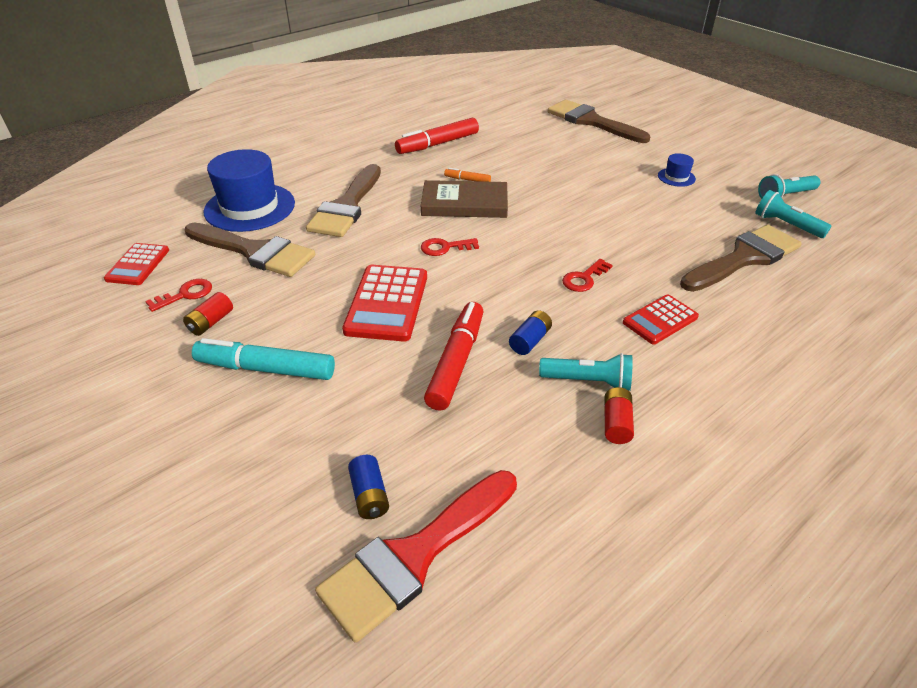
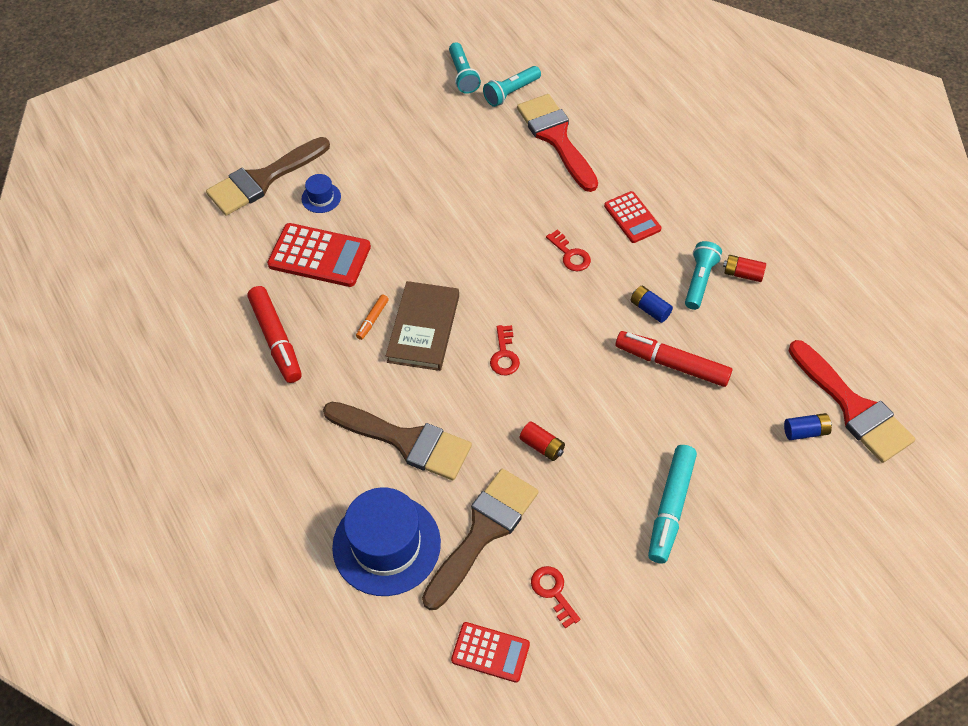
camera: 80 degrees left, 15 degrees up
(211, 322) = (601, 561): red battery -> red battery (542, 446)
(387, 303) = (588, 410): red calculator -> red calculator (319, 256)
(676, 177) = (410, 142): blue hat -> blue hat (321, 198)
(744, 258) = (556, 138): brown brush -> red brush

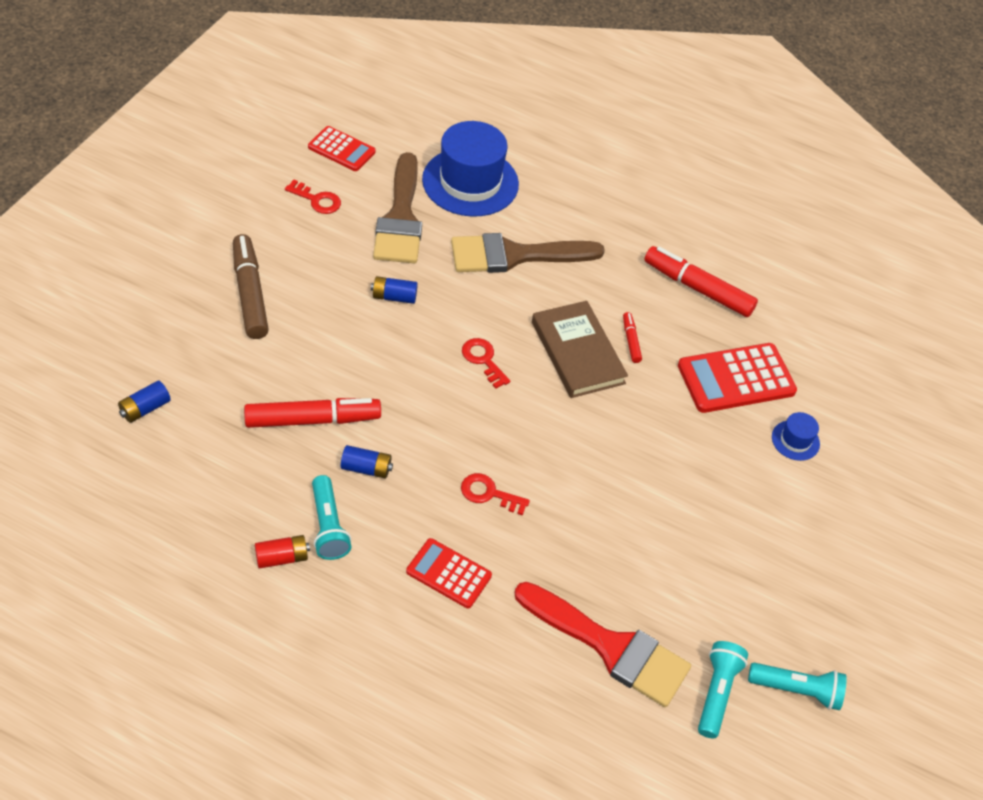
camera: 140 degrees right, 5 degrees down
(263, 179) = (871, 433): brown brush -> none
(372, 319) = (631, 341): orange marker -> red marker
(463, 75) = (796, 690): turquoise flashlight -> turquoise flashlight turned 150 degrees clockwise
(490, 652) = (341, 149): red calculator -> red calculator turned 135 degrees counterclockwise
(542, 446) = (394, 297): red battery -> blue battery
(671, 507) = (250, 293): turquoise marker -> brown marker
(853, 407) = (101, 453): red brush -> none

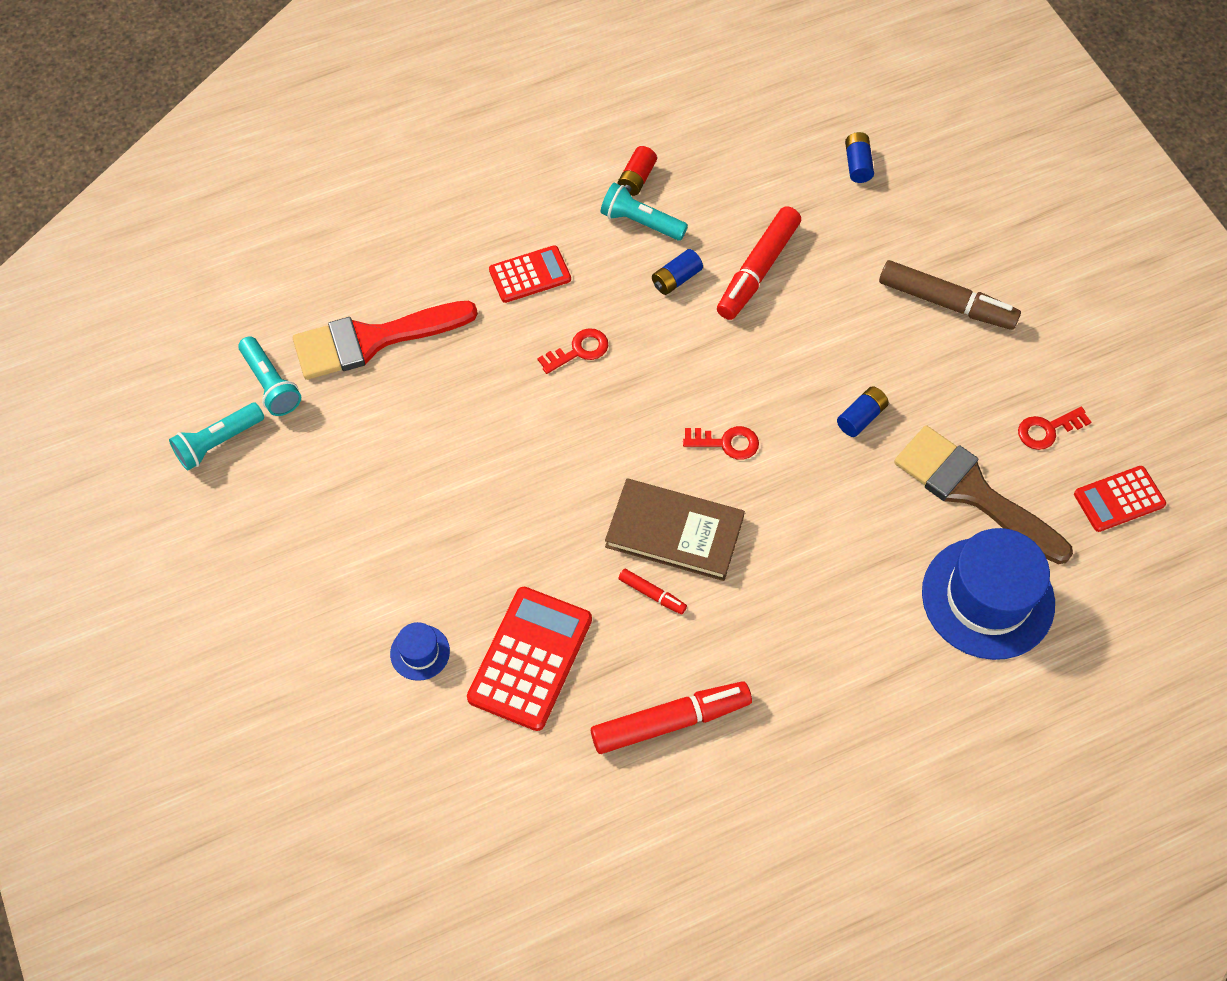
camera: 135 degrees right, 10 degrees up
(515, 255) = (844, 566): brown brush -> none

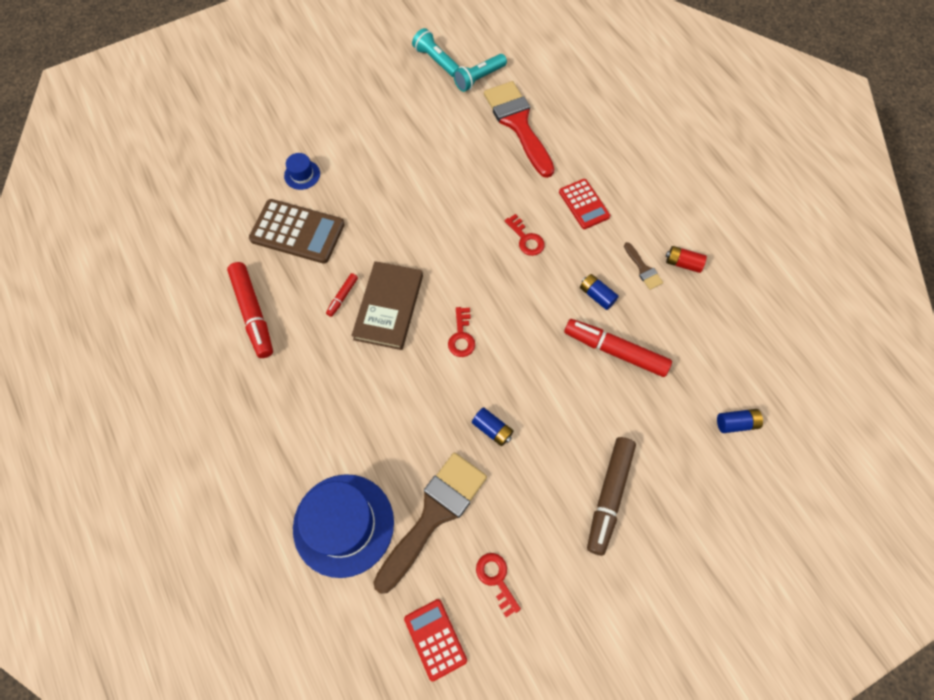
camera: 85 degrees right, 5 degrees up
(530, 658) = (297, 232): red calculator -> brown calculator
(641, 222) = (643, 269): turquoise flashlight -> brown brush

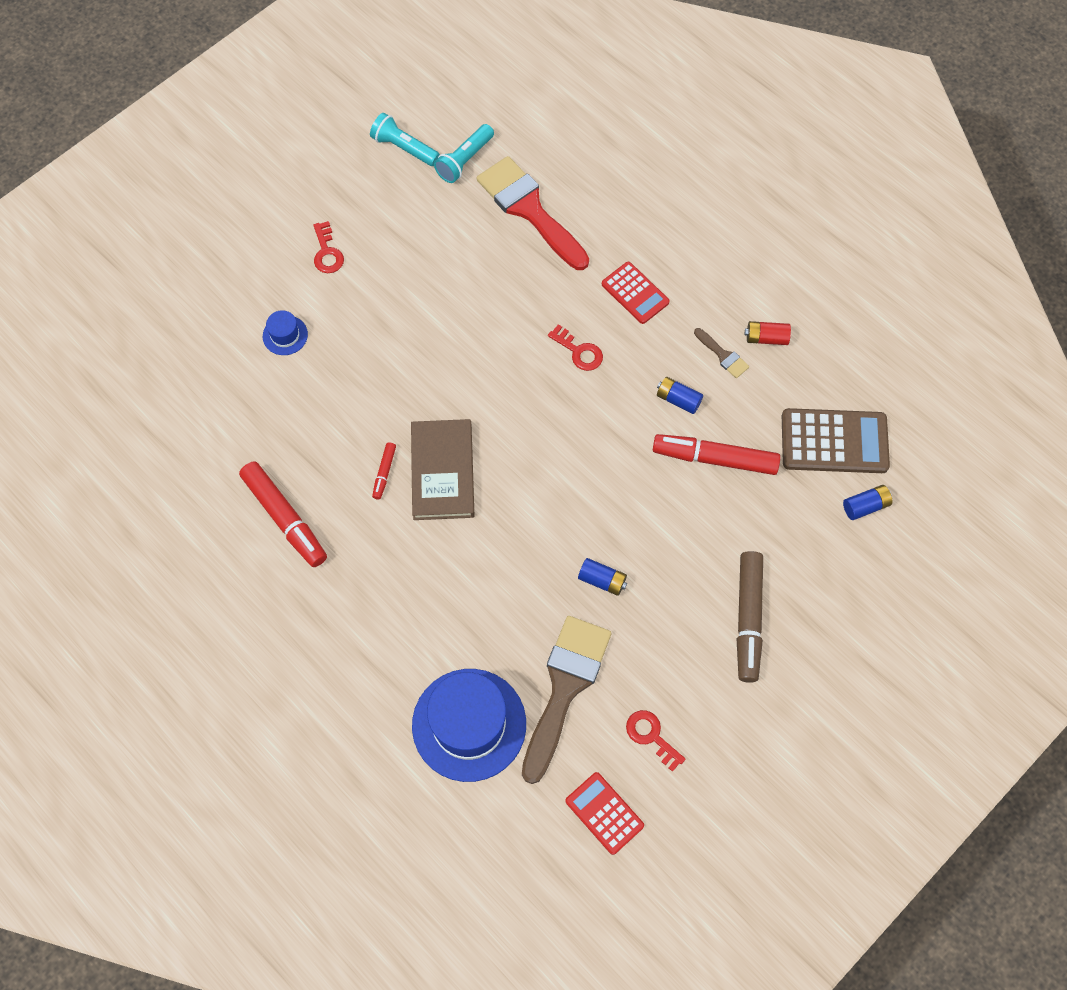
camera: 15 degrees left, 0 degrees up
(297, 232) = (304, 407): brown calculator -> brown calculator (834, 441)
(461, 336) = (537, 485): red key -> red key (327, 252)

